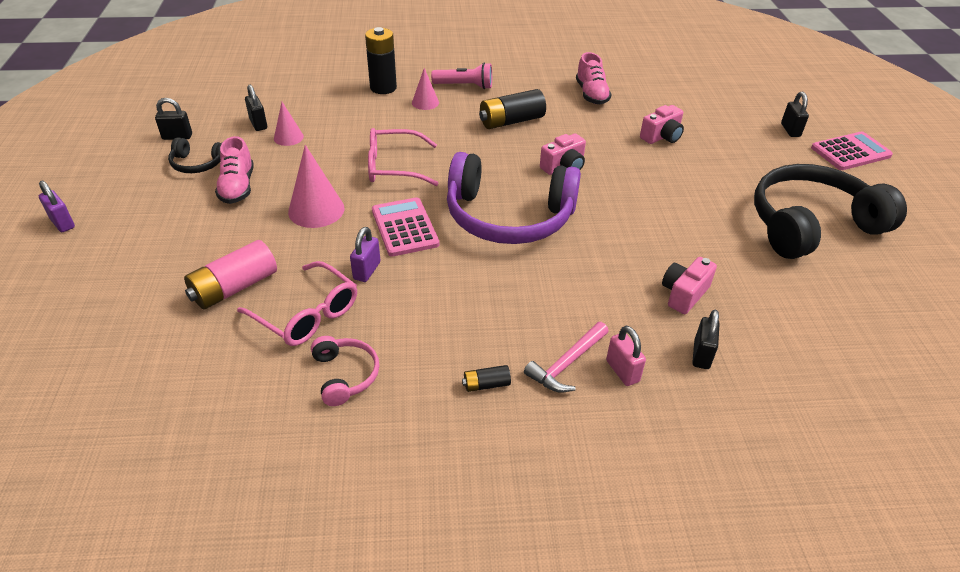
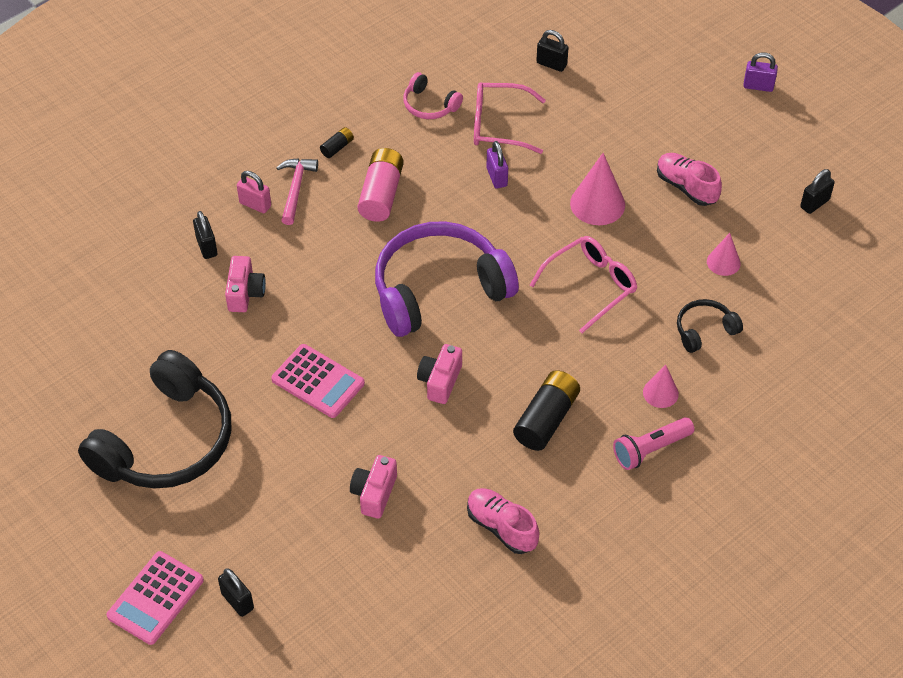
camera: 145 degrees right, 10 degrees up
(198, 164) = (751, 188): black headphones -> black headphones (704, 330)
(234, 287) = (570, 114): pink battery -> pink battery (381, 194)
(258, 124) = (772, 261): black padlock -> black padlock (551, 64)
(383, 88) = (729, 389): black battery -> none
(404, 227) = (511, 229): pink calculator -> pink calculator (318, 381)

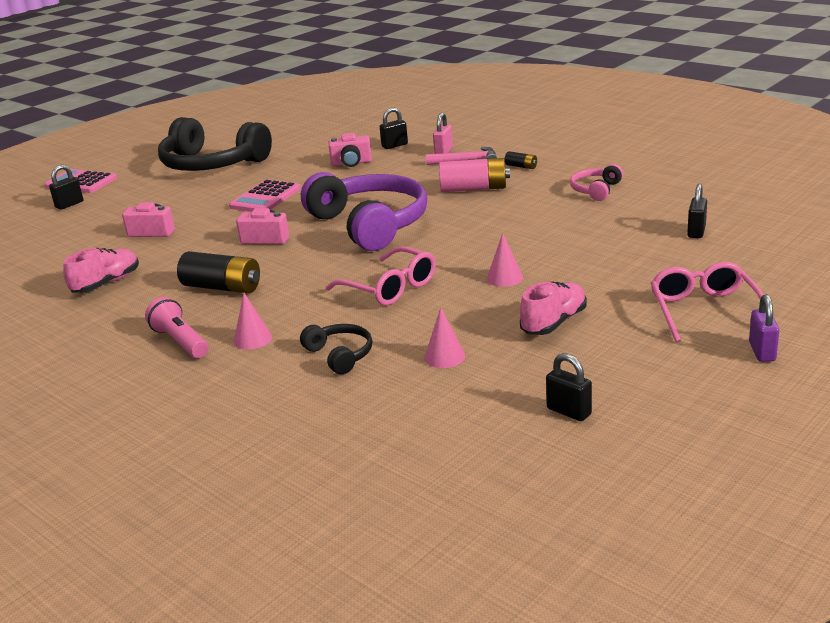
camera: 85 degrees right, 25 degrees down
(497, 177) = (518, 228): purple padlock -> none
(498, 125) = (589, 220): pink glasses -> pink glasses (704, 310)
(597, 204) = (504, 278): pink cone -> pink cone, size x0.60

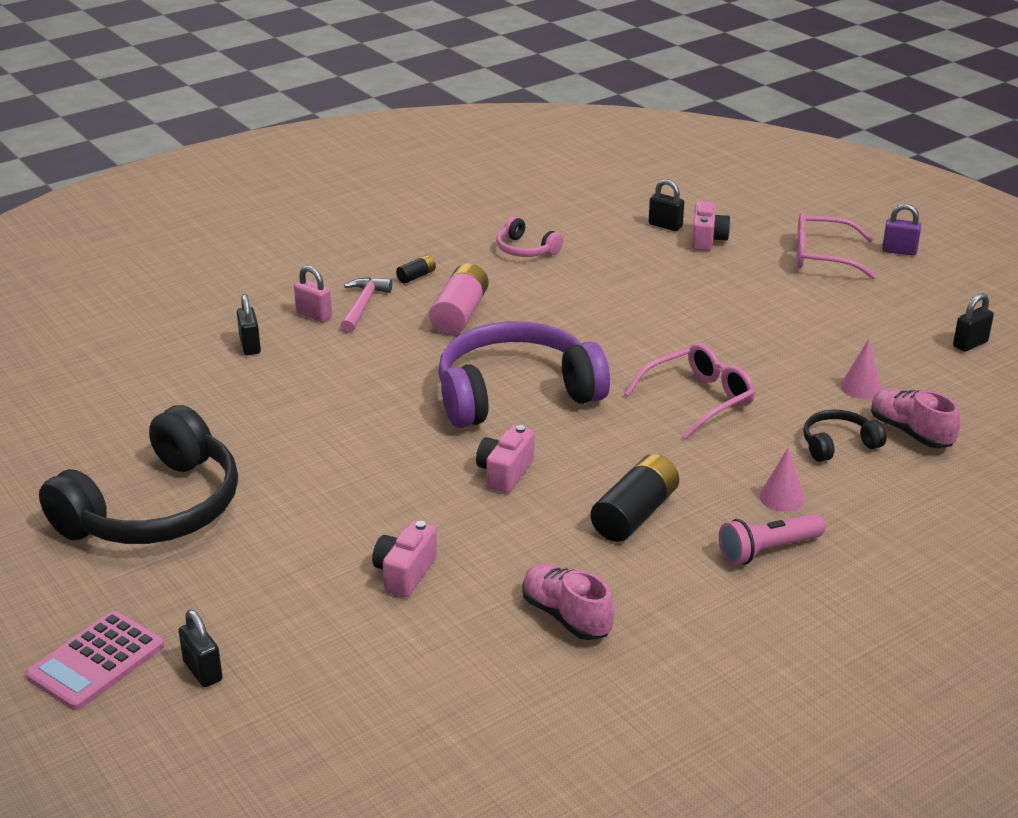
camera: 80 degrees left, 5 degrees up
(265, 198) = (355, 465): pink calculator -> none
(351, 163) = (285, 385): pink camera -> pink camera (707, 240)
(504, 278) = (710, 333): pink cone -> none
(554, 322) = (816, 324): pink shoe -> pink shoe (910, 432)

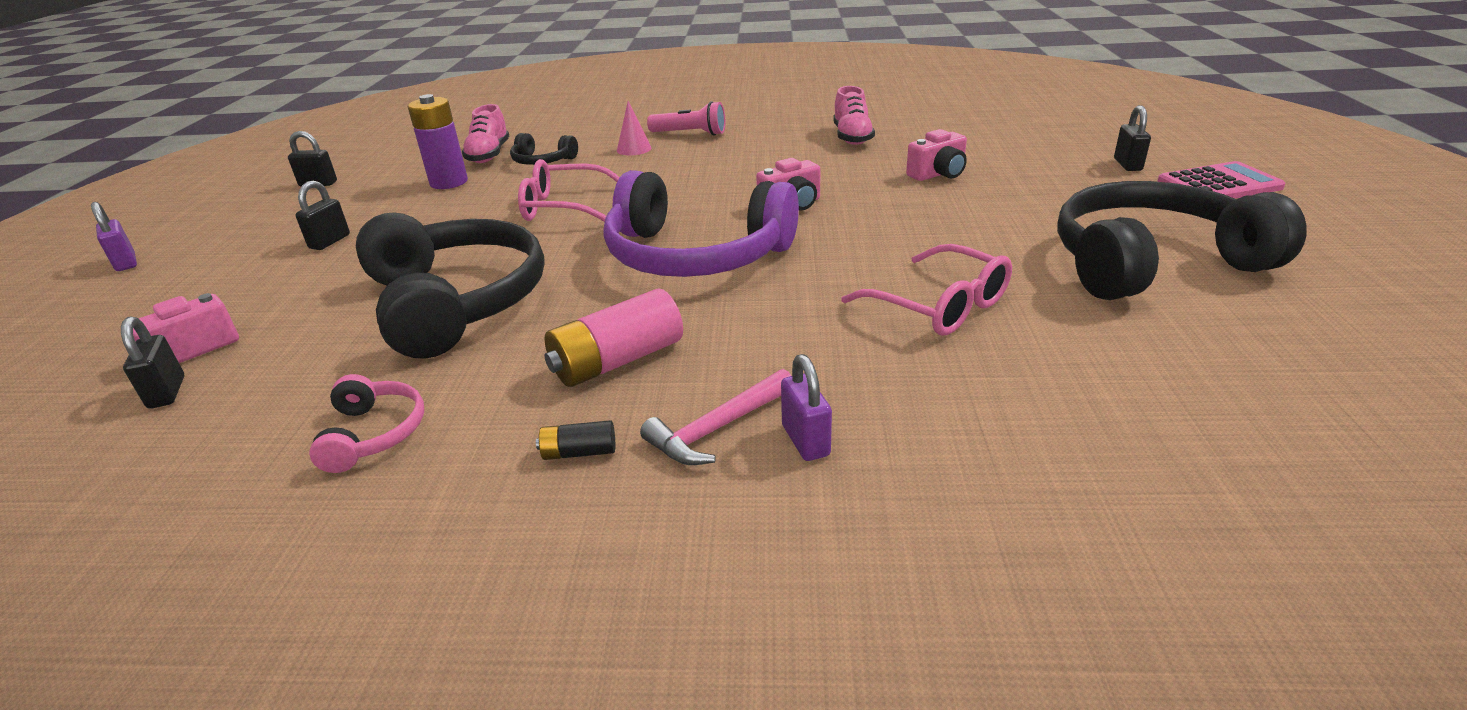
camera: 140 degrees left, 0 degrees up
(250, 346) = (944, 422): black padlock -> black padlock (330, 241)
(314, 315) = (805, 440): pink padlock -> purple padlock
(617, 308) = (456, 302): none -> black headphones
(635, 514) = (737, 163): black battery -> none
(822, 257) = (181, 282): pink glasses -> pink glasses (939, 306)
(861, 387) = (449, 182): pink cone -> purple battery

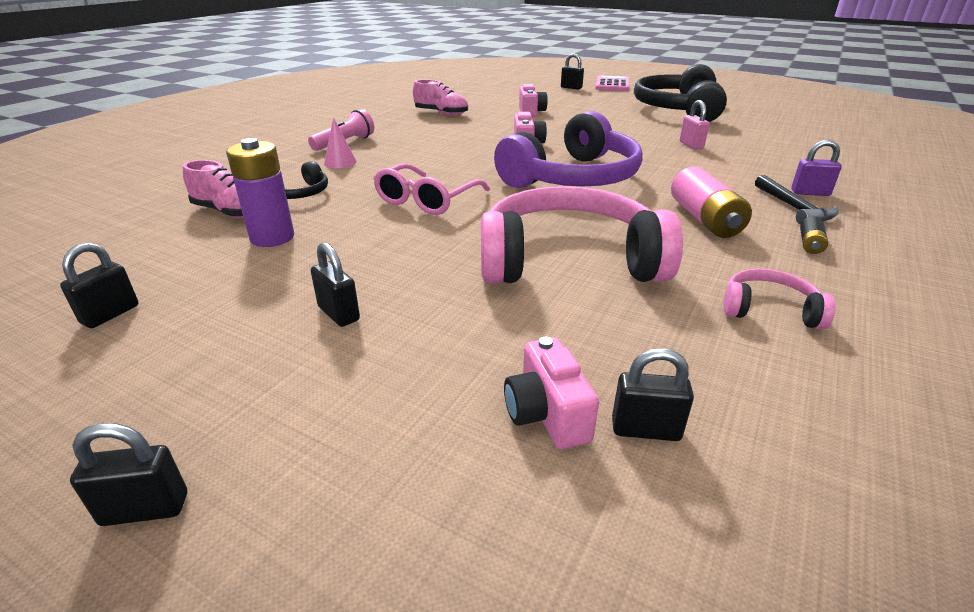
camera: 65 degrees left, 0 degrees up
(126, 263) = (145, 509): purple padlock -> black padlock
(456, 302) = (569, 260): black headphones -> pink headphones
(717, 428) = (793, 208): pink hammer -> black hammer
(939, 306) = (691, 145): pink glasses -> pink padlock

